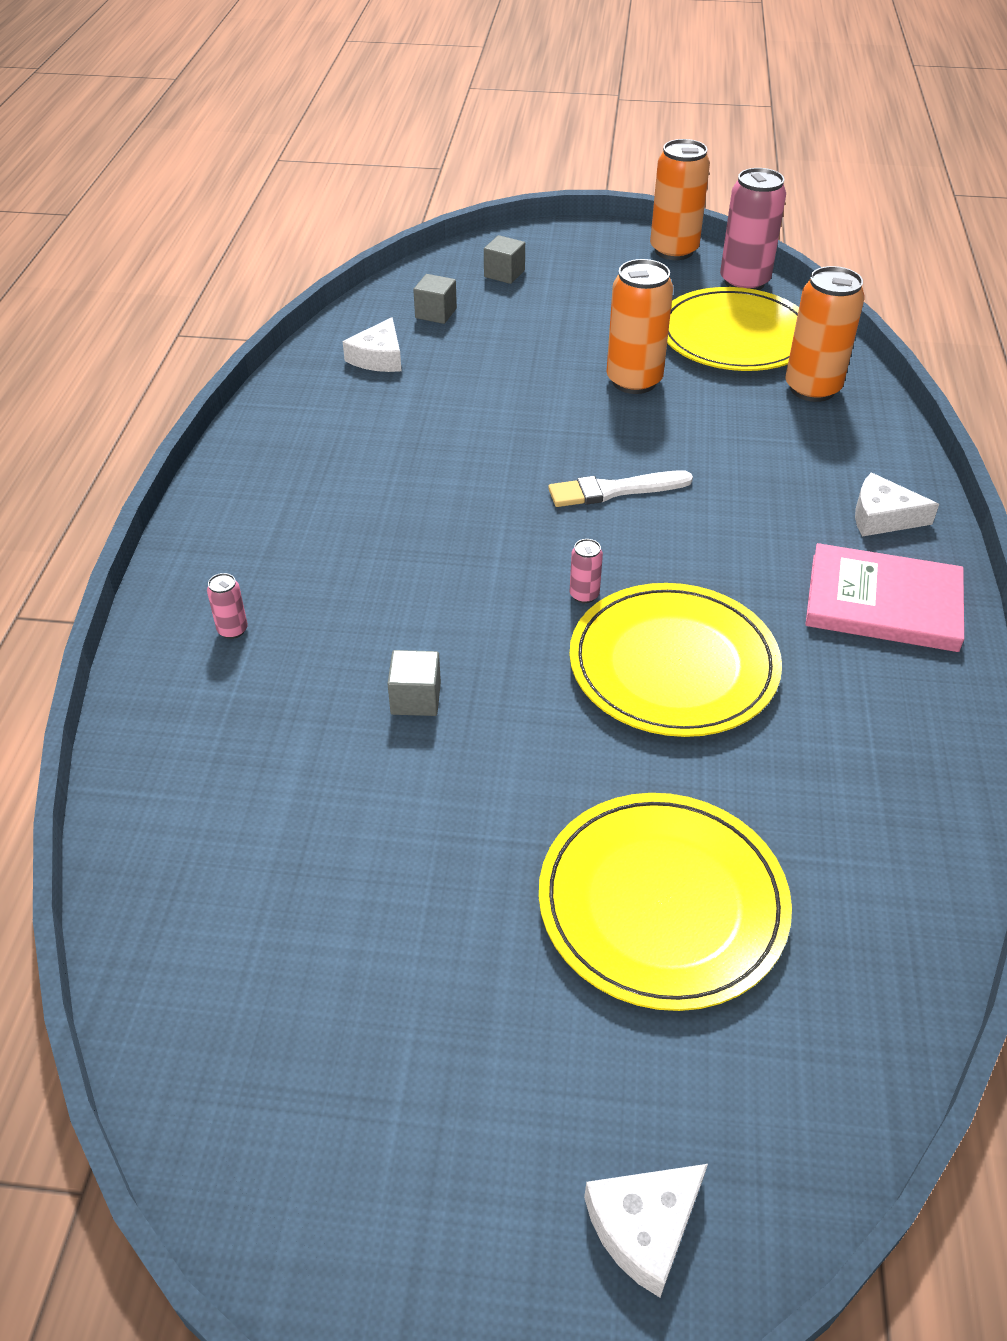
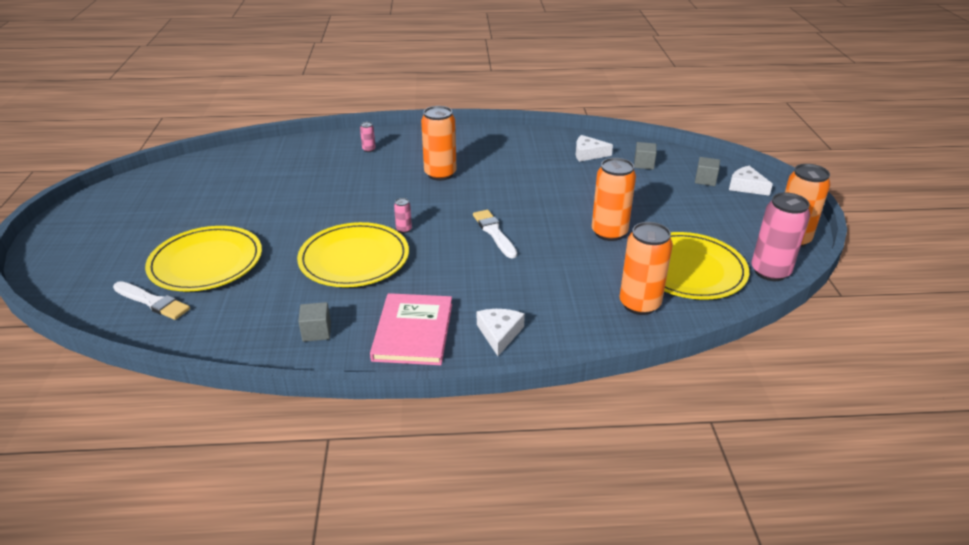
camera: 80 degrees right, 10 degrees down
(388, 533) = (440, 174): none -> orange can
(416, 698) = (329, 193): grey cube -> grey cube (316, 332)
(644, 1227) = (65, 265): white cheese -> white cheese (746, 186)
(806, 986) = (153, 302): none -> white brush

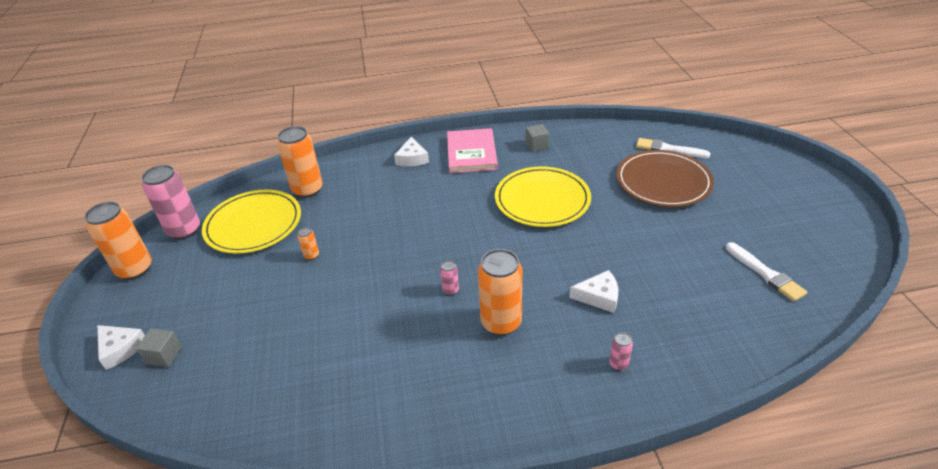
camera: 175 degrees right, 5 degrees up
(206, 262) = (663, 181): yellow plate -> brown plate
(404, 229) = (512, 234): pink can -> pink can (450, 290)
(494, 233) = (424, 242): white brush -> white brush (766, 274)
(588, 154) = (301, 396): white cheese -> white cheese (599, 296)
(609, 233) = (311, 255): orange can -> orange can, size x0.44
(644, 164) = (229, 381): grey cube -> none

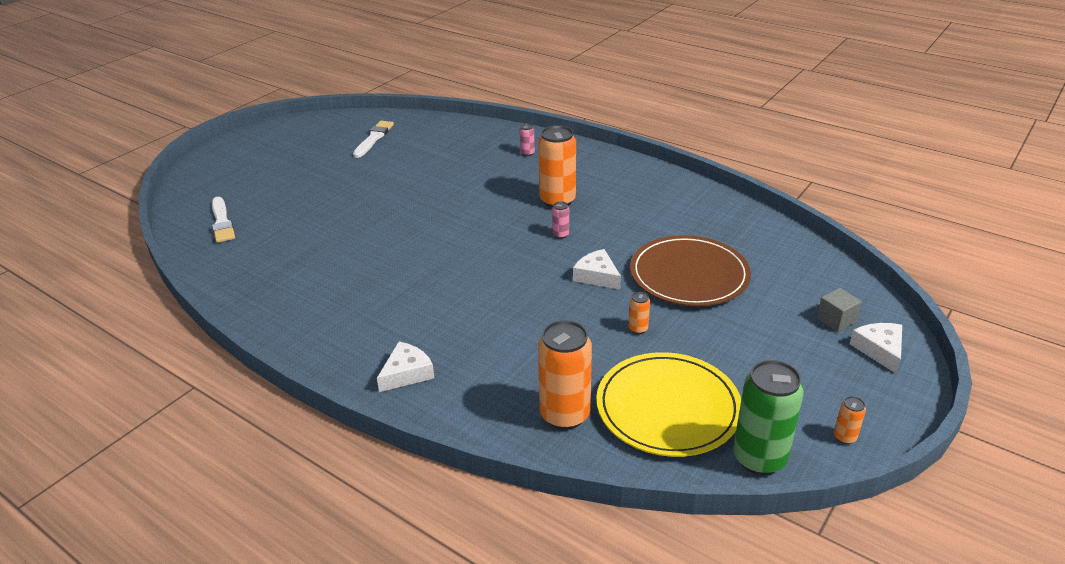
camera: 135 degrees left, 5 degrees down
(135, 269) = (844, 437): orange can -> orange can, size x0.44
(184, 230) = (759, 458): pink can -> green can
(471, 153) = (347, 335): pink book -> none
(536, 145) = (285, 298): grey cube -> none
(542, 200) = (387, 250): yellow plate -> none
(599, 296) = (478, 179): white cheese -> white cheese (597, 276)
(663, 181) = (288, 206): brown plate -> brown plate (689, 275)

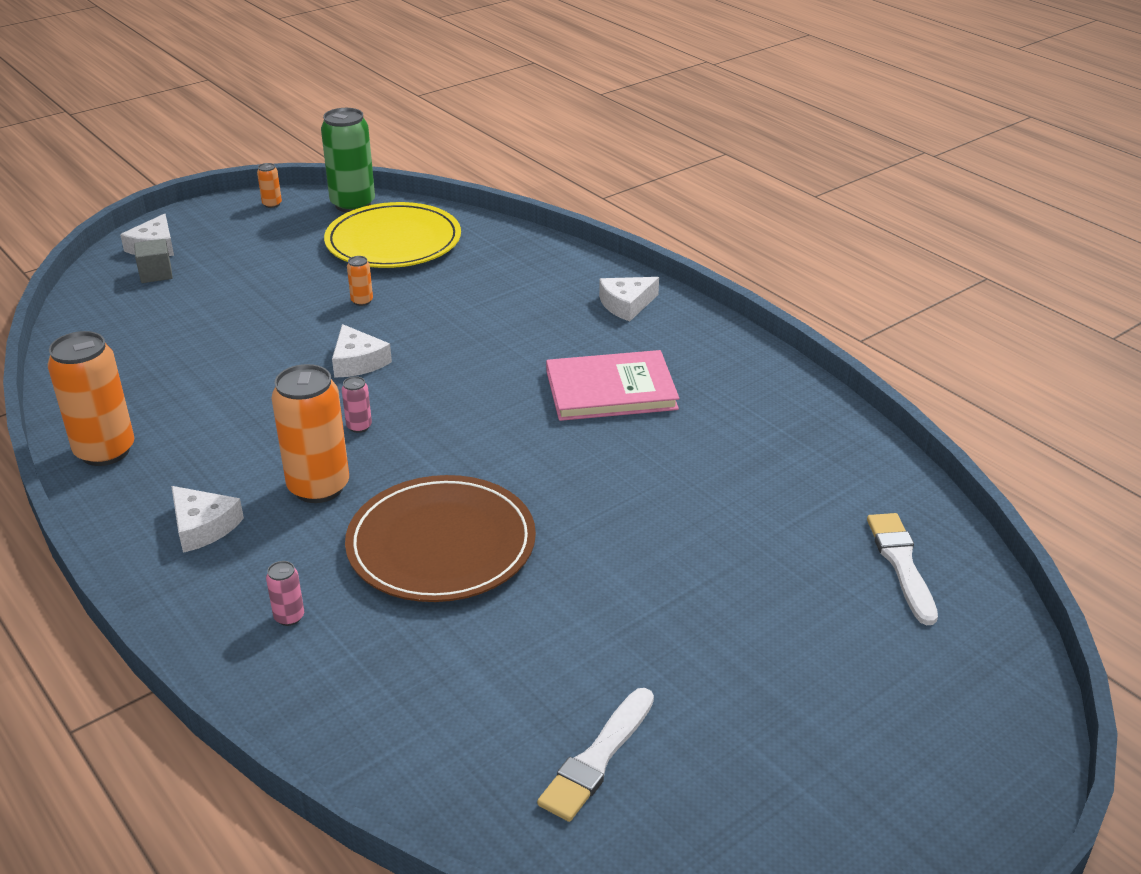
camera: 165 degrees left, 0 degrees up
(402, 290) = (611, 390): none -> pink book
(565, 415) = (488, 251): orange can -> orange can (105, 451)
(601, 175) = (203, 526): none -> white cheese
(689, 275) = (248, 343): brown plate -> brown plate (441, 544)

